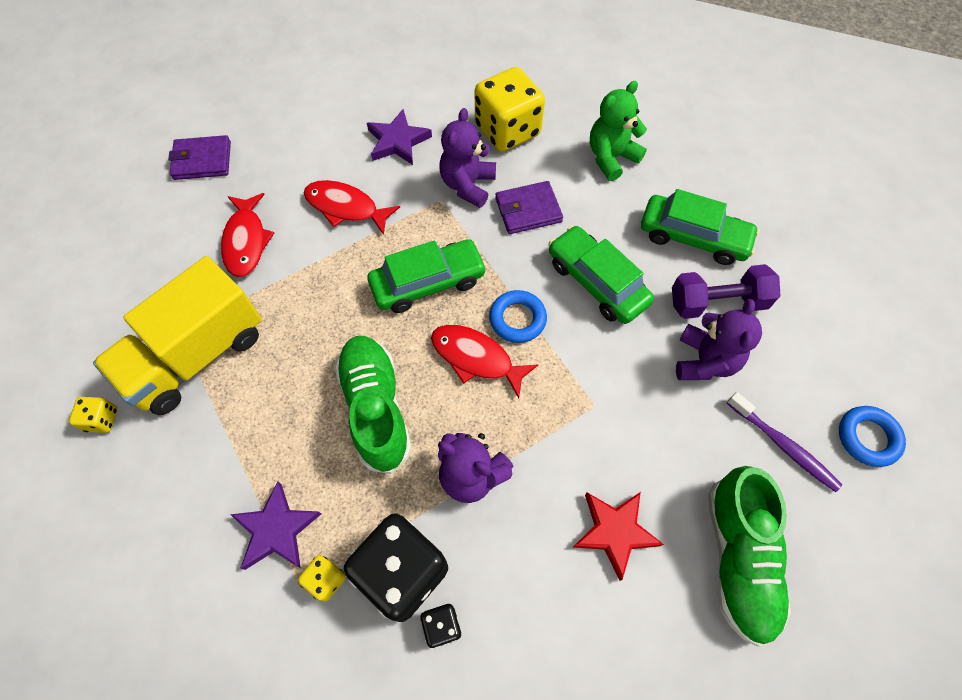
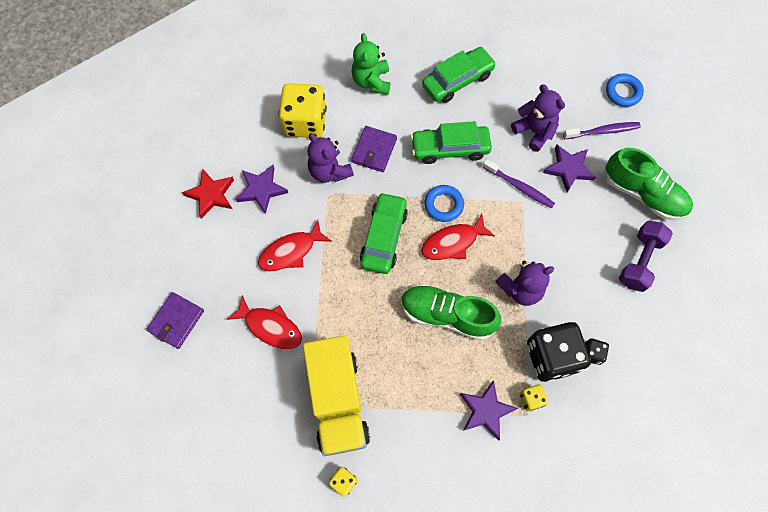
camera: 55 degrees left, 5 degrees up
(611, 389) = (519, 187): none -> purple toothbrush
(614, 531) = (596, 239): red star -> red star (211, 195)
(688, 434) = (568, 169): none -> purple star
(717, 302) = (505, 100): purple dumbbell -> purple dumbbell (639, 261)

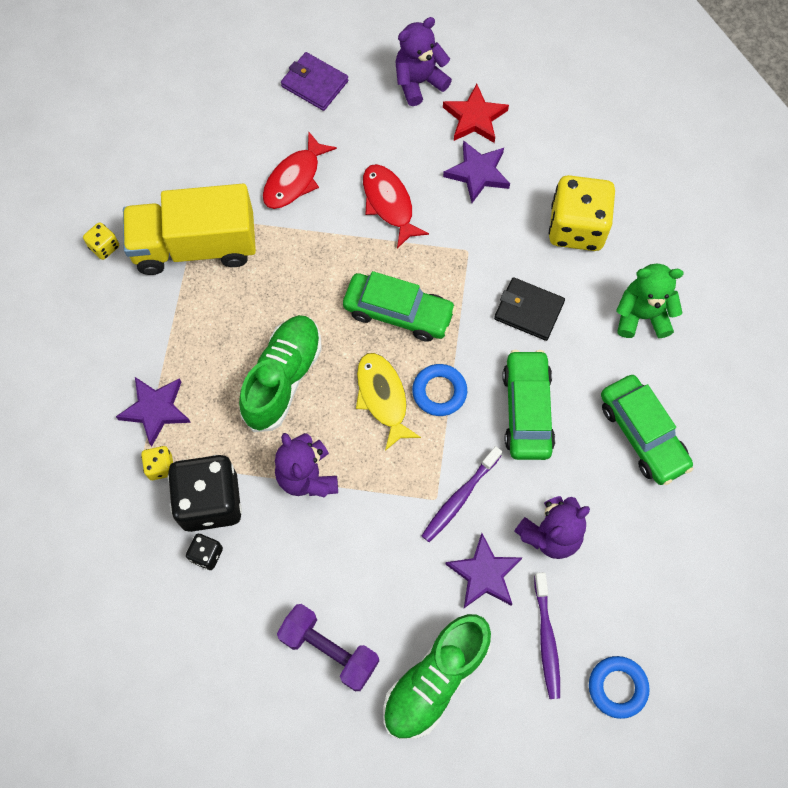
camera: 95 degrees right, 0 degrees up
(329, 171) = (500, 253): purple teddy bear -> purple teddy bear (419, 82)
(374, 150) = (528, 310): purple wallet -> black wallet
(453, 242) = (383, 397): red fish -> yellow fish

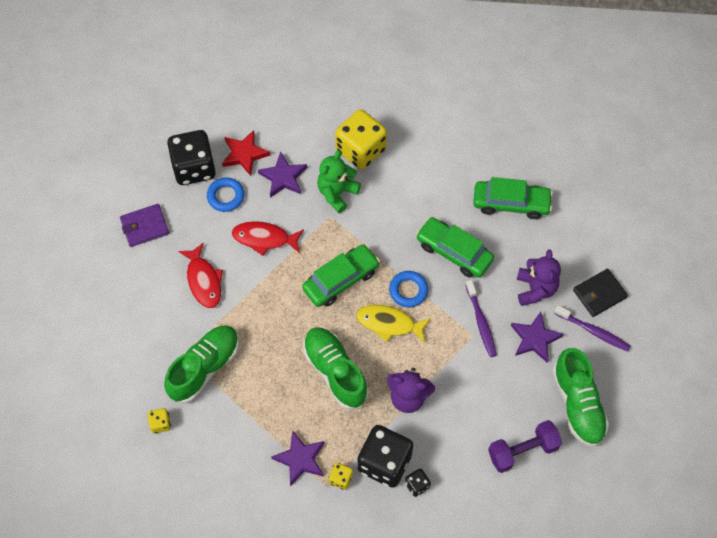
camera: 55 degrees left, 5 degrees down
(195, 246) = (204, 368): yellow truck -> green shoe
(419, 82) = (194, 168): purple teddy bear -> black dice
(528, 310) = (393, 210): black wallet -> black wallet (599, 294)
(617, 687) = (643, 313): blue ring -> blue ring (226, 196)
(642, 316) = (441, 155): green teddy bear -> green teddy bear (337, 193)

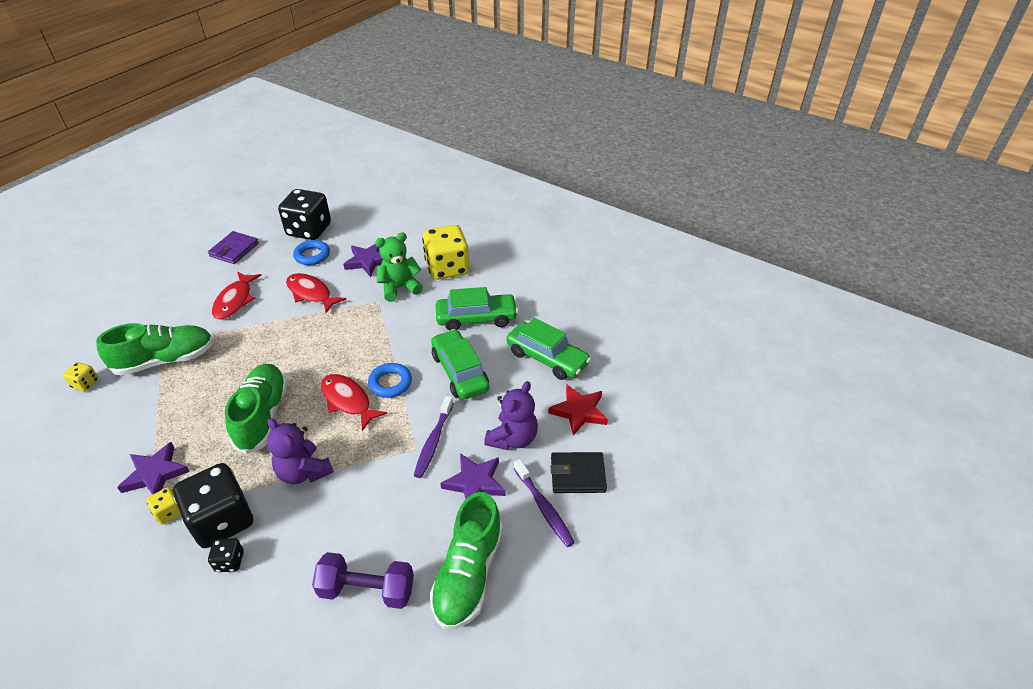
camera: 30 degrees right, 20 degrees down
(145, 227) = (234, 250): purple wallet -> purple wallet turned 75 degrees counterclockwise
(244, 154) = (354, 236): red star -> red star (579, 411)
(341, 280) = (341, 348): green car -> green car (476, 318)
(389, 323) = (348, 401): yellow fish -> red fish

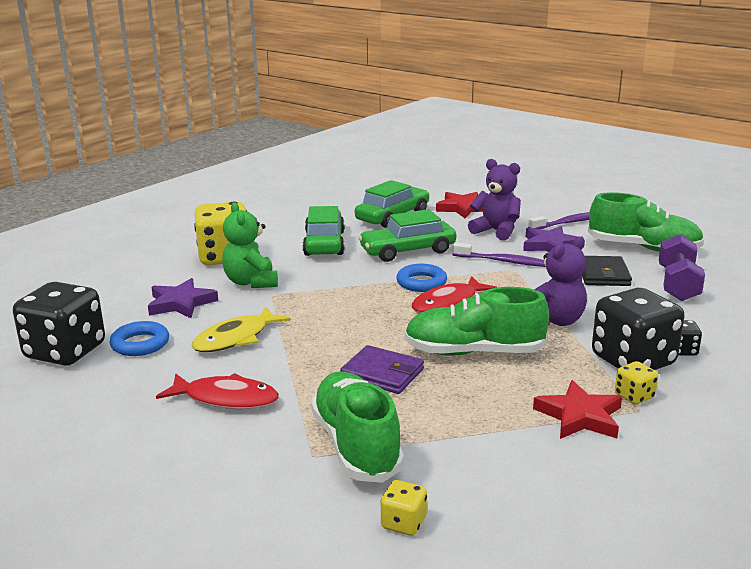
camera: 85 degrees left, 20 degrees down
(155, 474) = (579, 416): purple star -> red star
(234, 250) = (74, 417): purple wallet -> purple wallet (382, 373)
(311, 293) = (236, 338): red fish -> yellow fish
(577, 475) = (533, 211): black wallet -> black wallet (603, 274)

